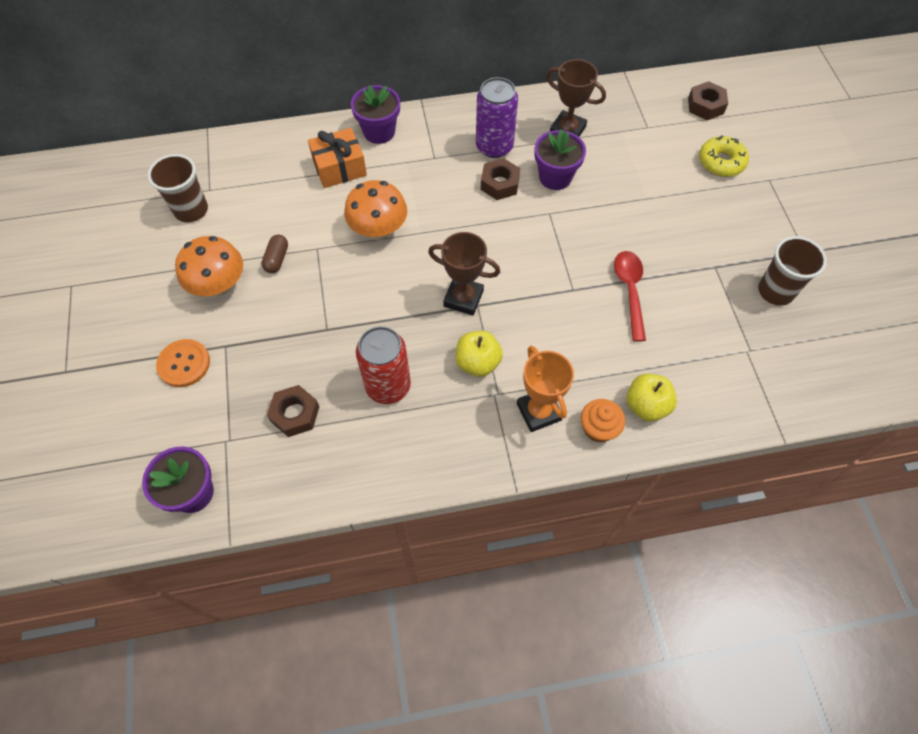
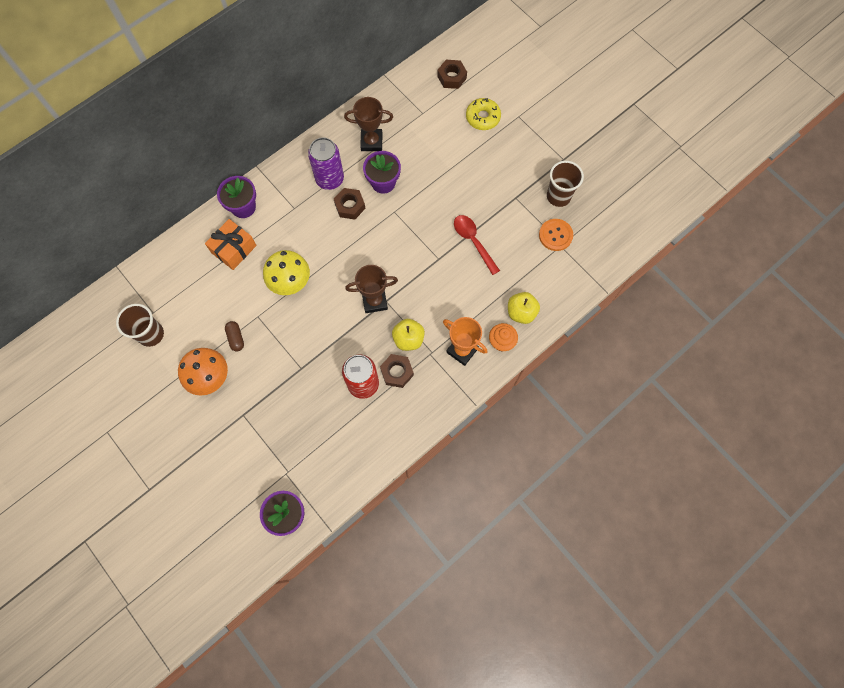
camera: 30 degrees left, 10 degrees up
(184, 364) = (224, 441): orange button -> orange button (555, 235)
(295, 414) = (317, 433): brown nut -> brown nut (397, 372)
(378, 229) = (290, 281): orange mushroom -> yellow mushroom

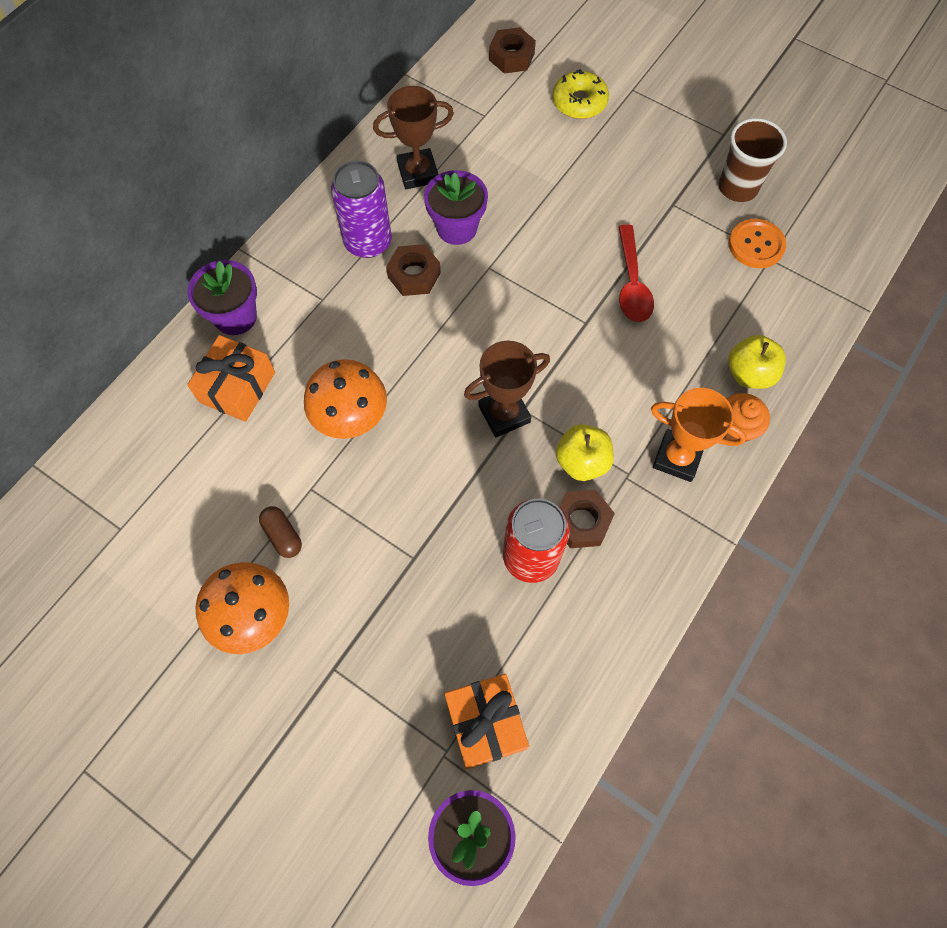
camera: 15 degrees left, 5 degrees down
(151, 334) = (126, 567): brown cup -> none
(290, 281) = (350, 417): yellow mushroom -> orange mushroom
(312, 463) = (485, 723): none -> orange gift
(473, 241) = (632, 283): red spoon -> red spoon turned 135 degrees counterclockwise

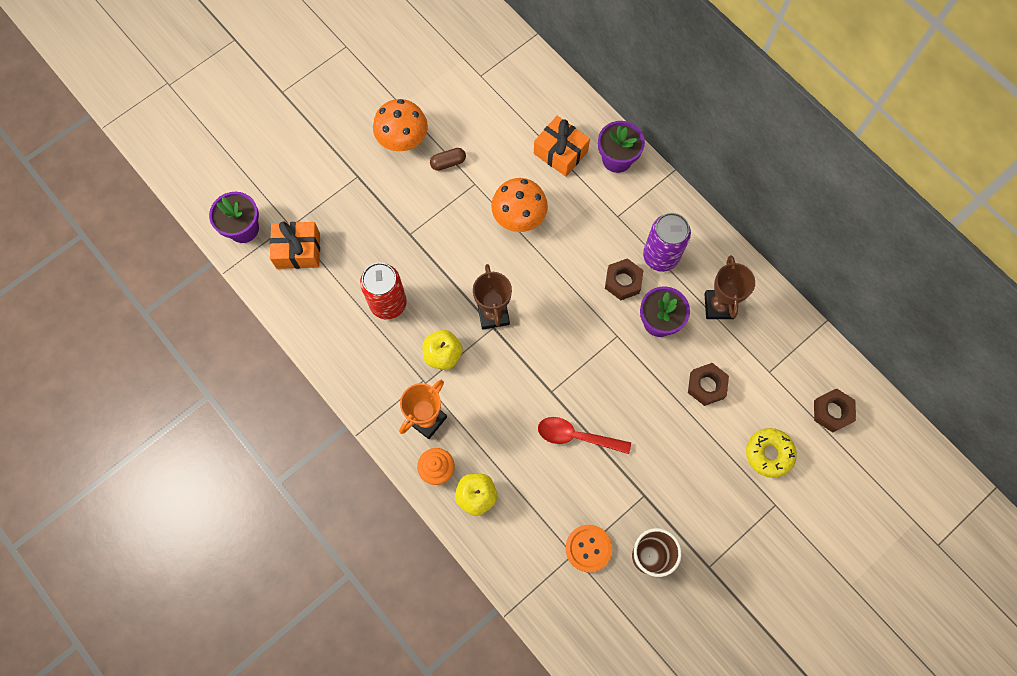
camera: 105 degrees right, 5 degrees up
(581, 522) = (401, 341): brown nut -> brown nut (706, 386)

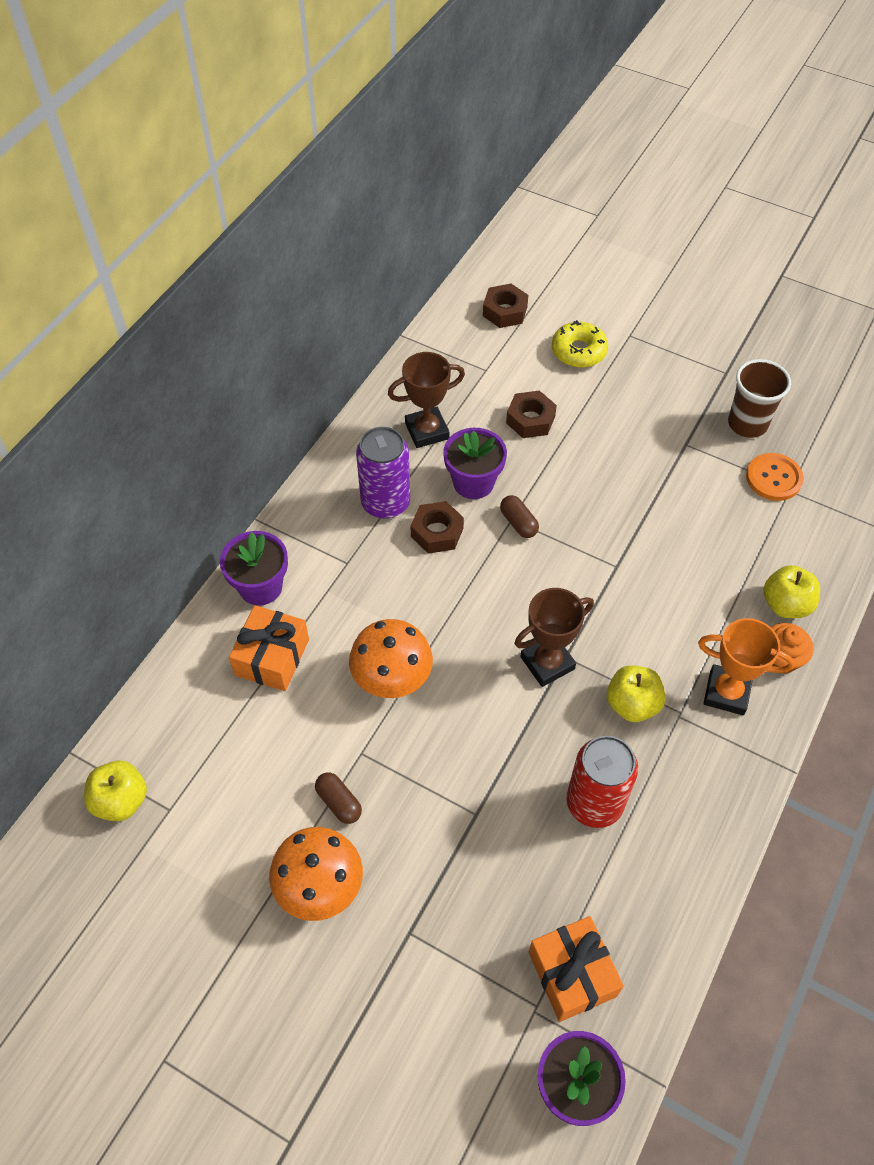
camera: 110 degrees left, 15 degrees down
(496, 53) = (121, 800): none -> yellow apple
(576, 436) = (656, 525): red spoon -> none
(612, 339) = (518, 523): none -> brown capsule

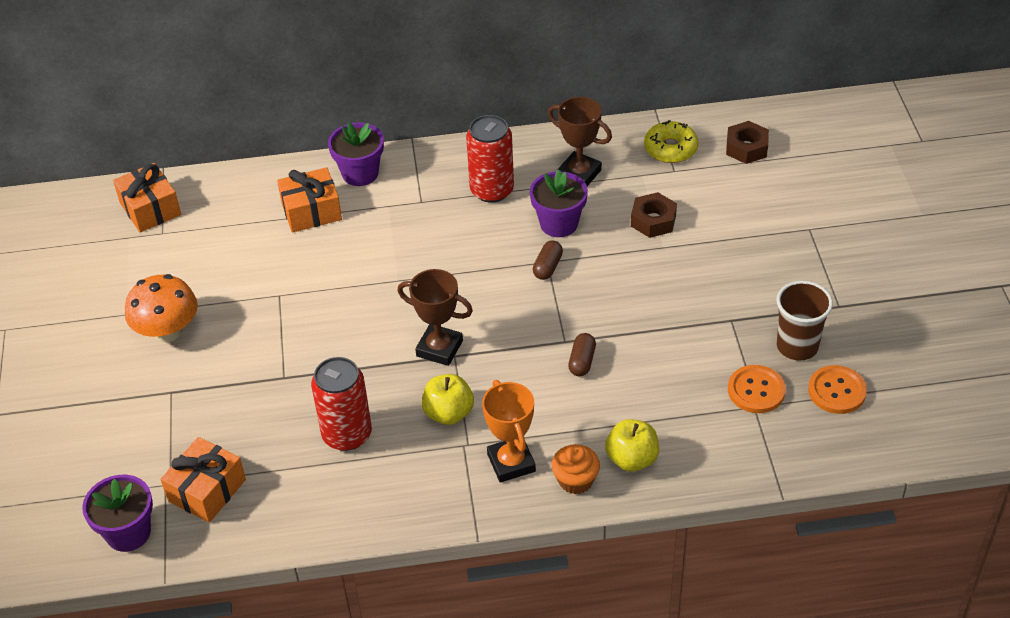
camera: 55 degrees right, 10 degrees down
(121, 800) = (150, 209): yellow apple -> orange gift
(339, 802) = (233, 305): brown capsule -> brown capsule (582, 361)
(385, 502) = (492, 190): purple can -> red can
(392, 678) = (350, 276): orange mushroom -> none
(437, 532) = (494, 230): brown nut -> none
(578, 351) = (755, 209): yellow donut -> yellow donut (670, 149)
(812, 431) = (837, 391): none -> orange button

